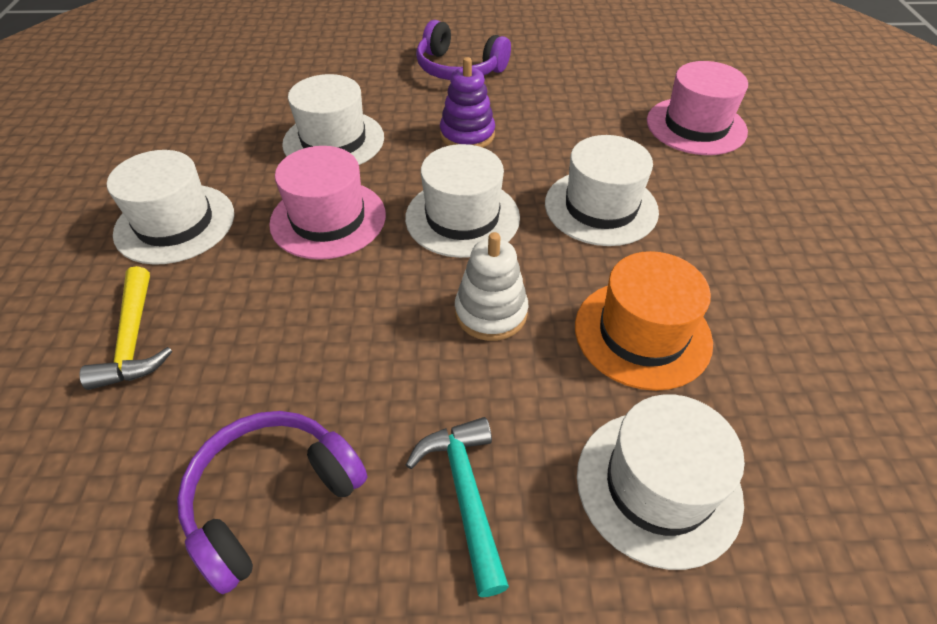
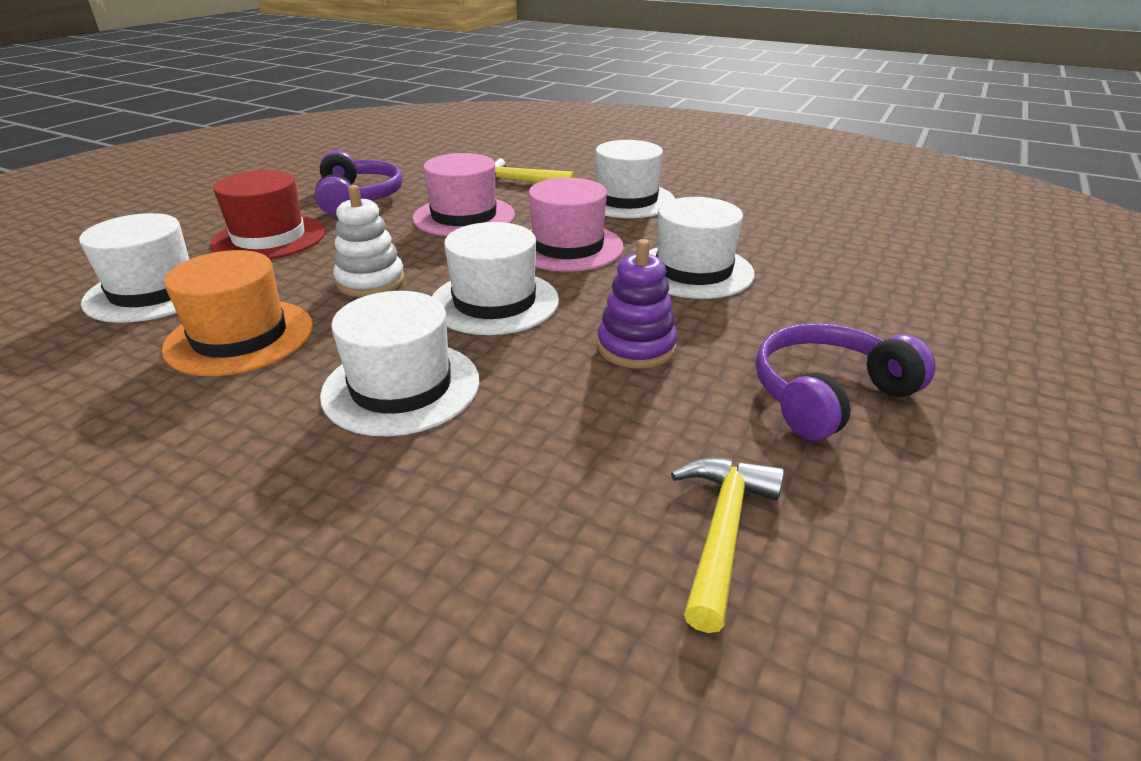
camera: 120 degrees right, 15 degrees down
(465, 494) = (269, 238): turquoise hammer -> red hat
(586, 77) = (722, 532): none -> yellow hammer
(696, 126) = (443, 598): pink hat -> pink hat (464, 216)

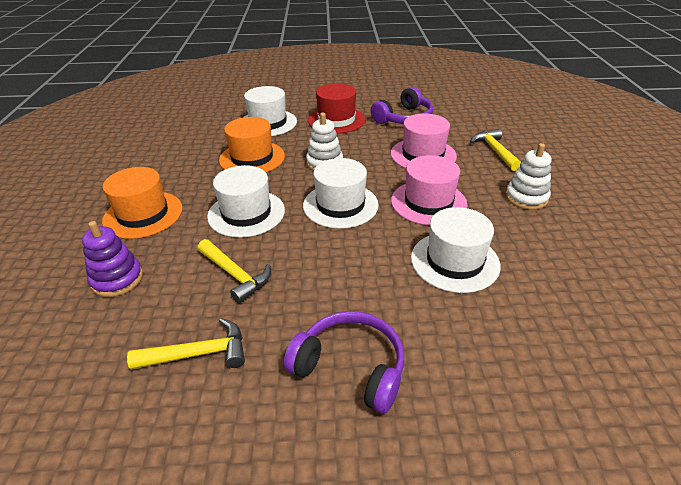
camera: 60 degrees right, 5 degrees up
(218, 521) = (143, 214): none -> orange hat
(557, 442) = (235, 275): none -> yellow hammer
(626, 200) = (526, 198): white hat -> white stacking toy
(636, 347) = (338, 270): purple stacking toy -> purple stacking toy (117, 279)

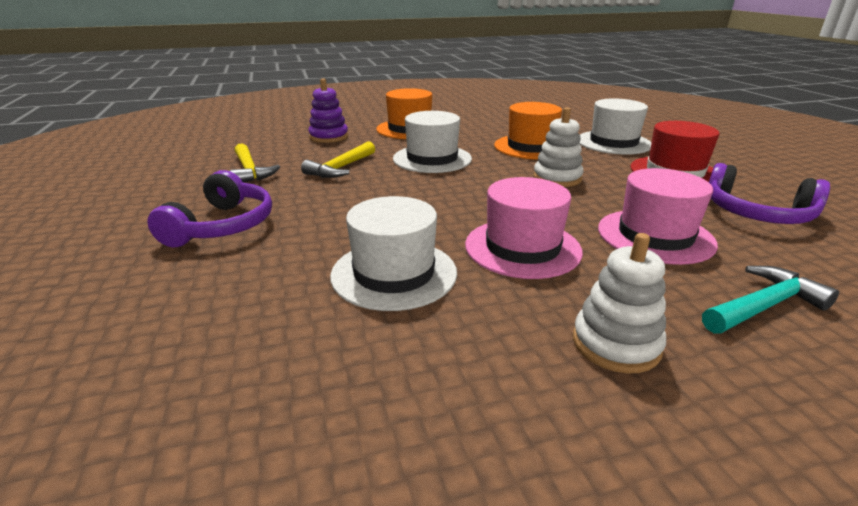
camera: 75 degrees right, 10 degrees down
(340, 205) = (475, 195): white hat -> none
(495, 151) = (763, 306): yellow hammer -> turquoise hammer

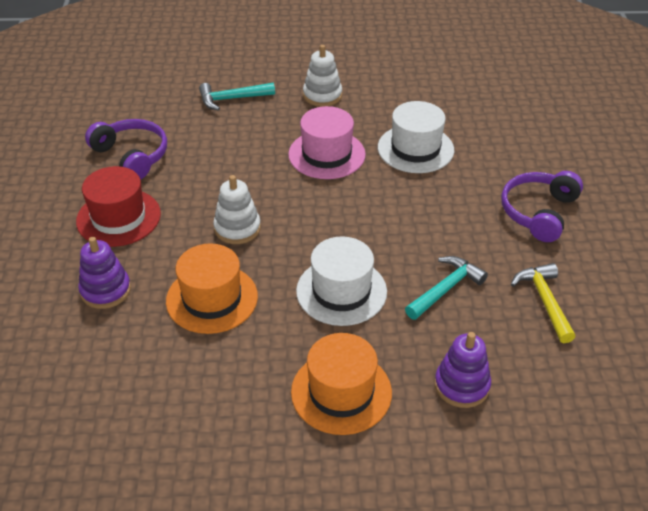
camera: 165 degrees left, 15 degrees up
(341, 168) = (445, 289): yellow hammer -> turquoise hammer
(613, 142) = (105, 290): white hat -> purple stacking toy
(655, 236) = (231, 149): pink hat -> none

